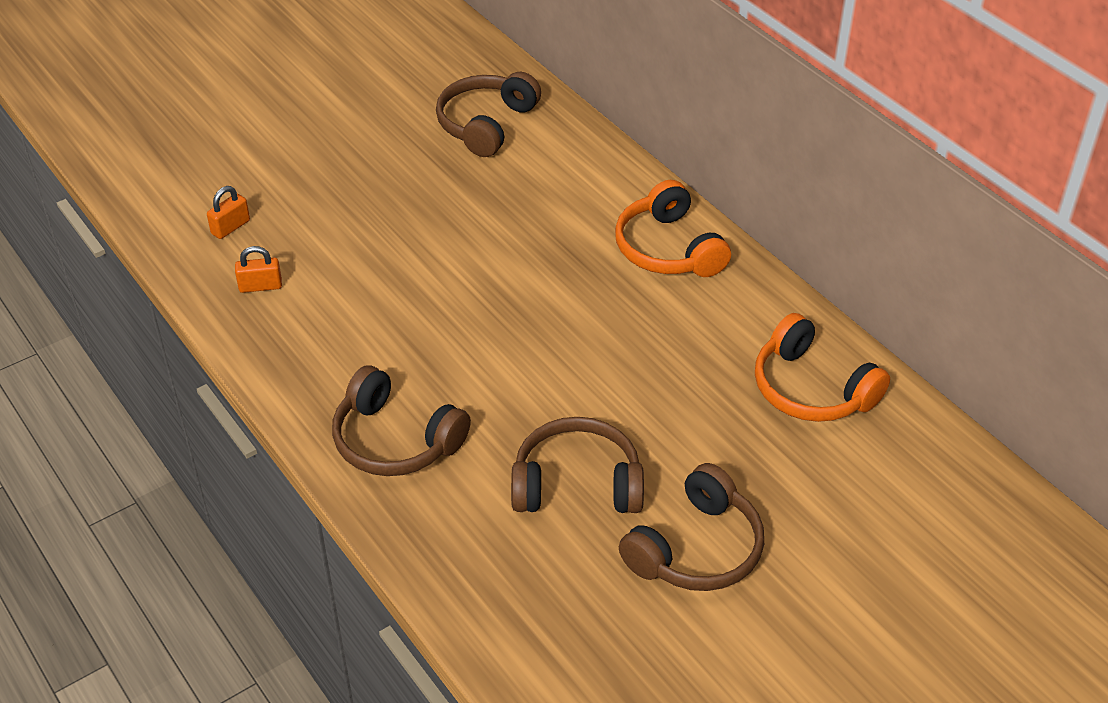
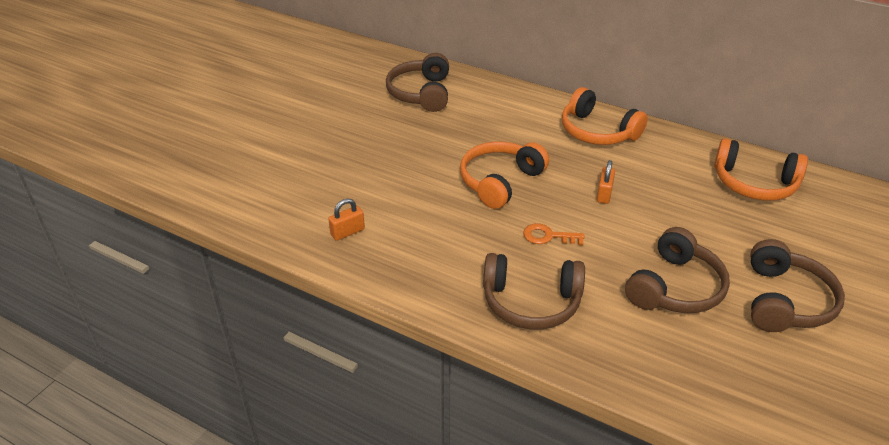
camera: 25 degrees left, 5 degrees down
(230, 227) = (294, 201): orange padlock -> orange padlock (604, 194)
(482, 369) = (548, 236): none -> orange key
(484, 279) = (500, 181): none -> orange headphones
(577, 484) = (675, 287): brown headphones -> brown headphones turned 150 degrees clockwise

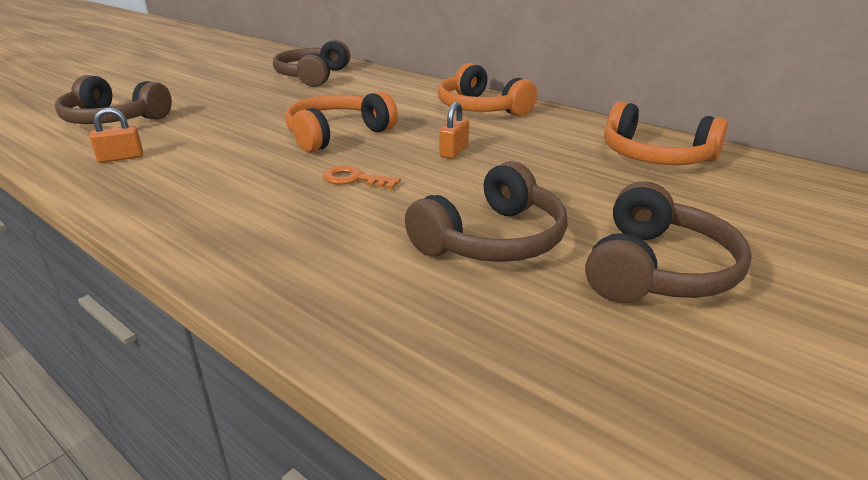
camera: 10 degrees right, 10 degrees down
(531, 302) = (276, 235): brown headphones -> brown headphones (114, 120)

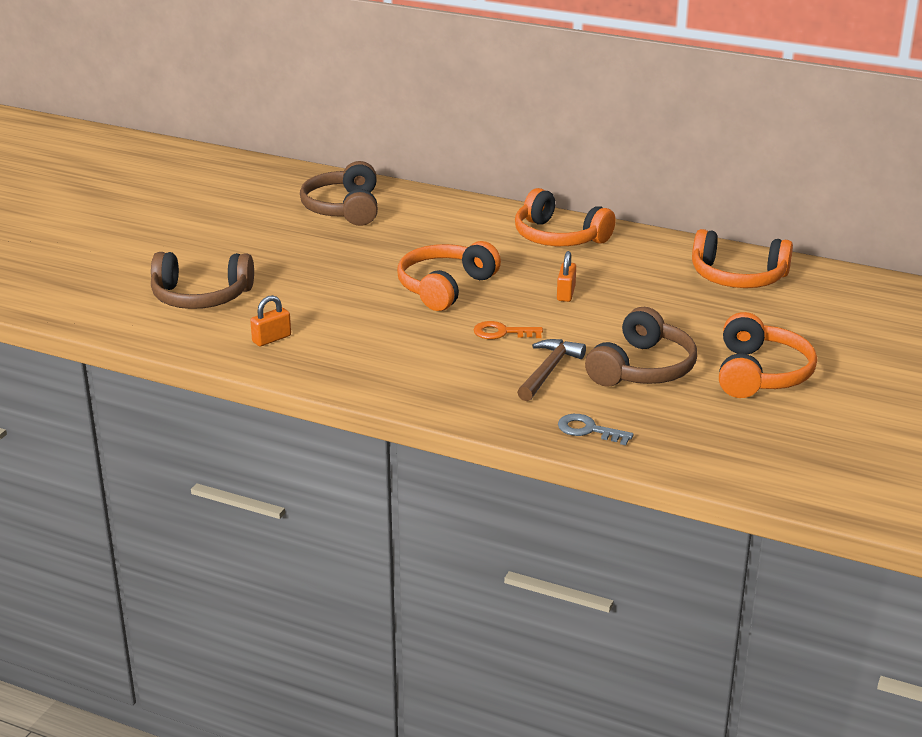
camera: 15 degrees left, 0 degrees up
(359, 317) = (588, 430): none -> grey key
(371, 226) = (548, 371): none -> brown hammer
(657, 269) = (760, 374): brown headphones -> orange headphones

